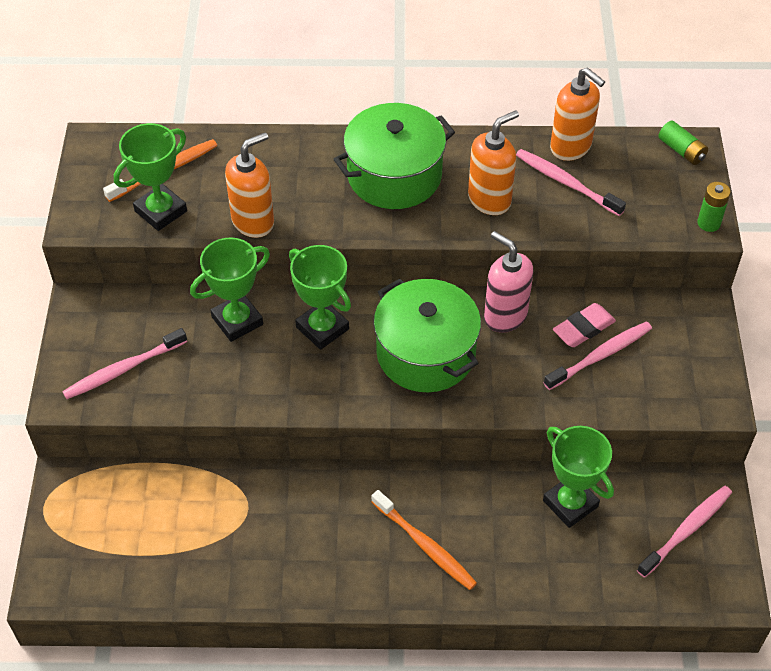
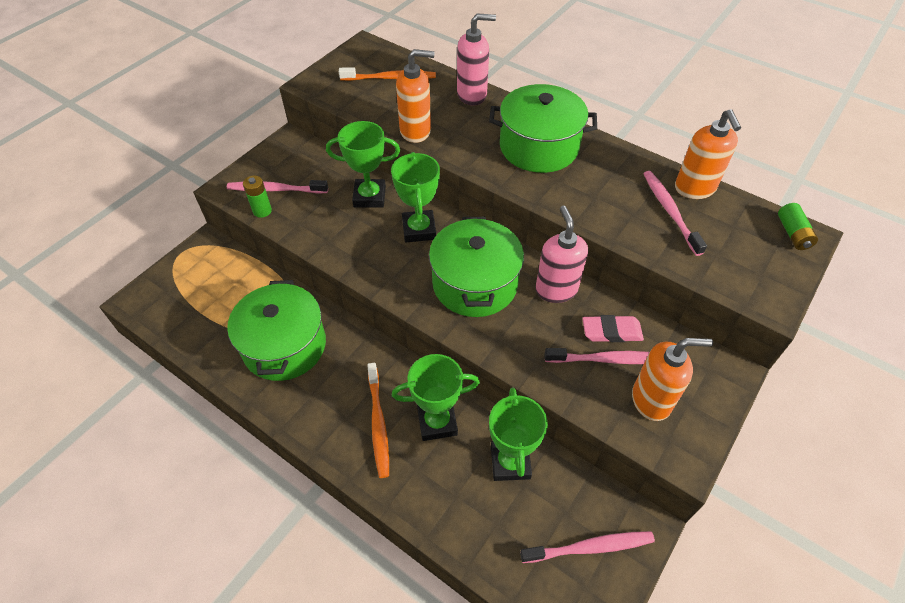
camera: 35 degrees right, 0 degrees up
(161, 211) = (365, 99): green trophy -> green trophy (437, 422)
(263, 532) = (284, 346): none -> green pot
(275, 148) = (472, 95): none -> pink soap dispenser
(489, 200) = (597, 194): orange soap dispenser -> orange soap dispenser (651, 400)
(708, 223) = (776, 300): green battery -> green battery (262, 211)

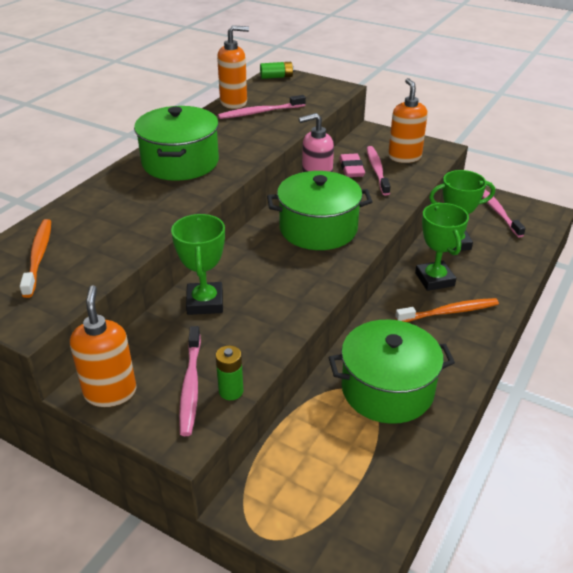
camera: 95 degrees left, 15 degrees down
(416, 131) = (149, 231): orange soap dispenser -> orange soap dispenser (110, 392)
(419, 229) = (254, 264): green trophy -> none
(472, 95) = (89, 199): pink soap dispenser -> none

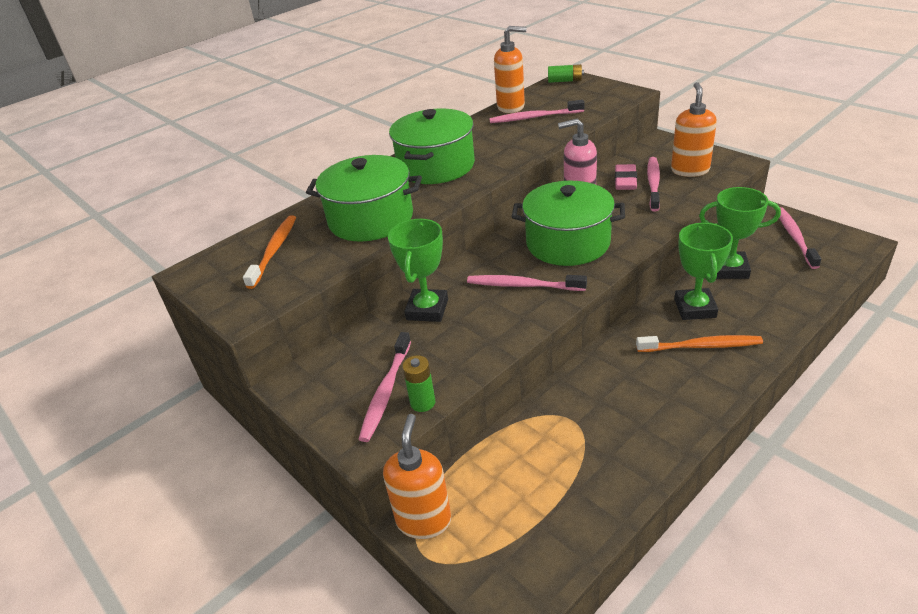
camera: 20 degrees right, 0 degrees up
(110, 392) = (310, 388): orange soap dispenser -> orange soap dispenser (424, 520)
(289, 271) = (523, 285): none -> pink toothbrush
(387, 389) = (603, 423): green pot -> green pot (371, 219)

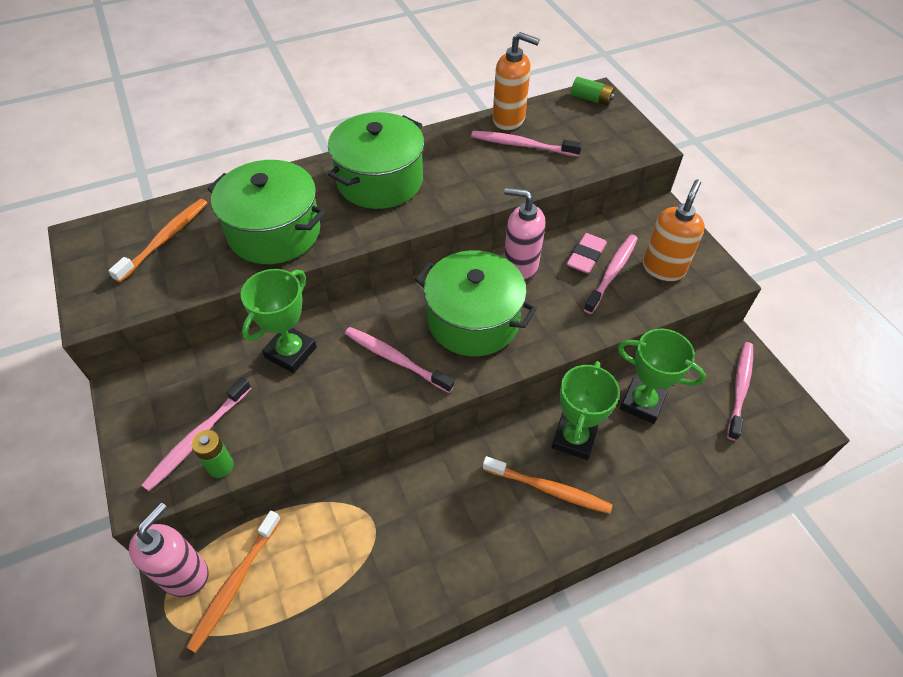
camera: 15 degrees right, 15 degrees up
(424, 520) = (184, 574): orange soap dispenser -> pink soap dispenser
(478, 509) = (235, 584): none -> orange toothbrush

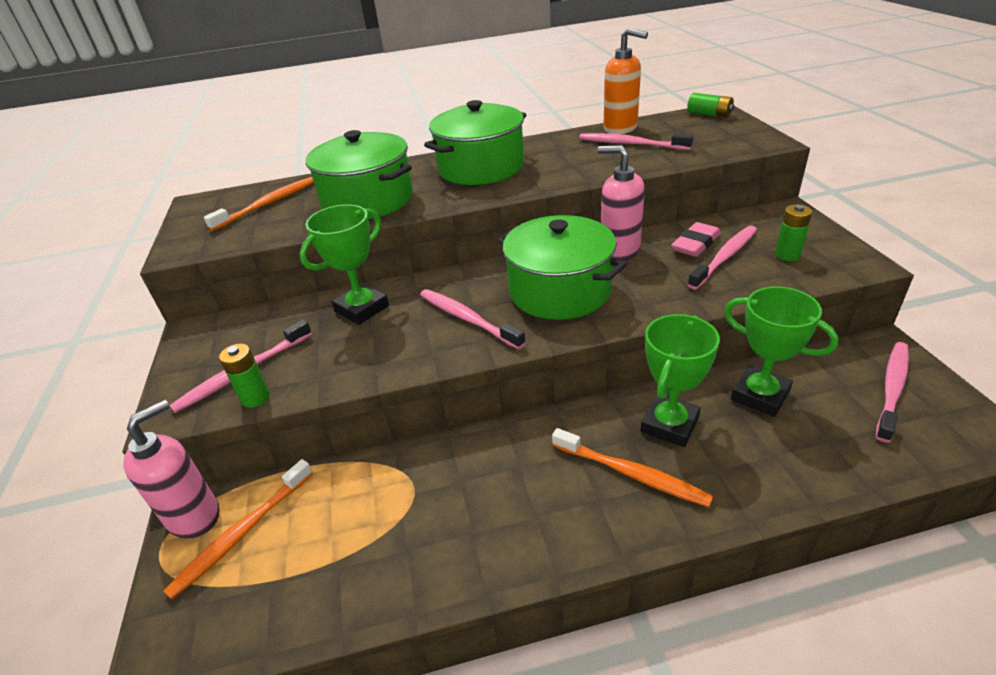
camera: 15 degrees right, 15 degrees down
(663, 268) = (787, 255): orange soap dispenser -> green battery

